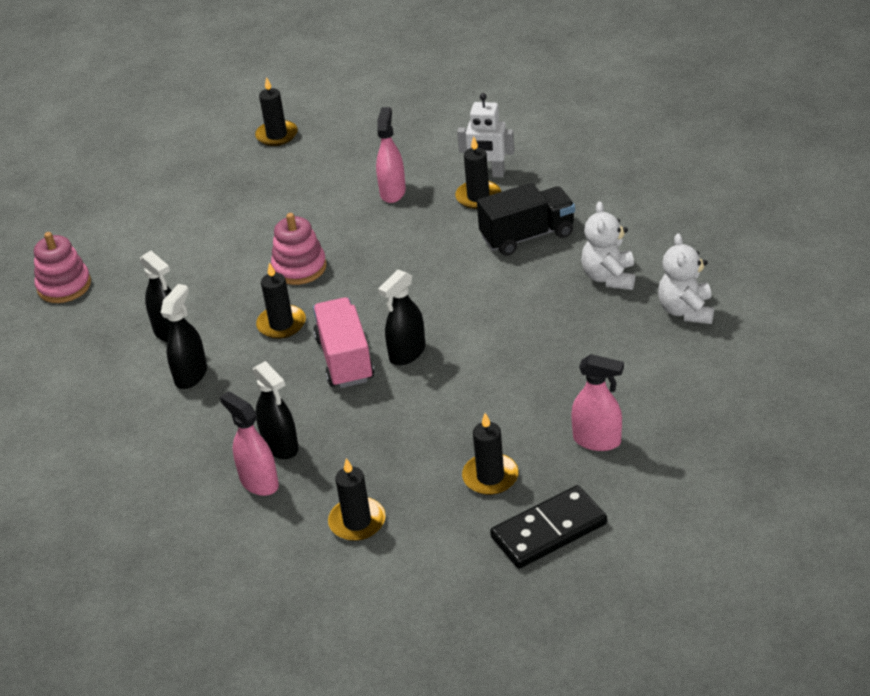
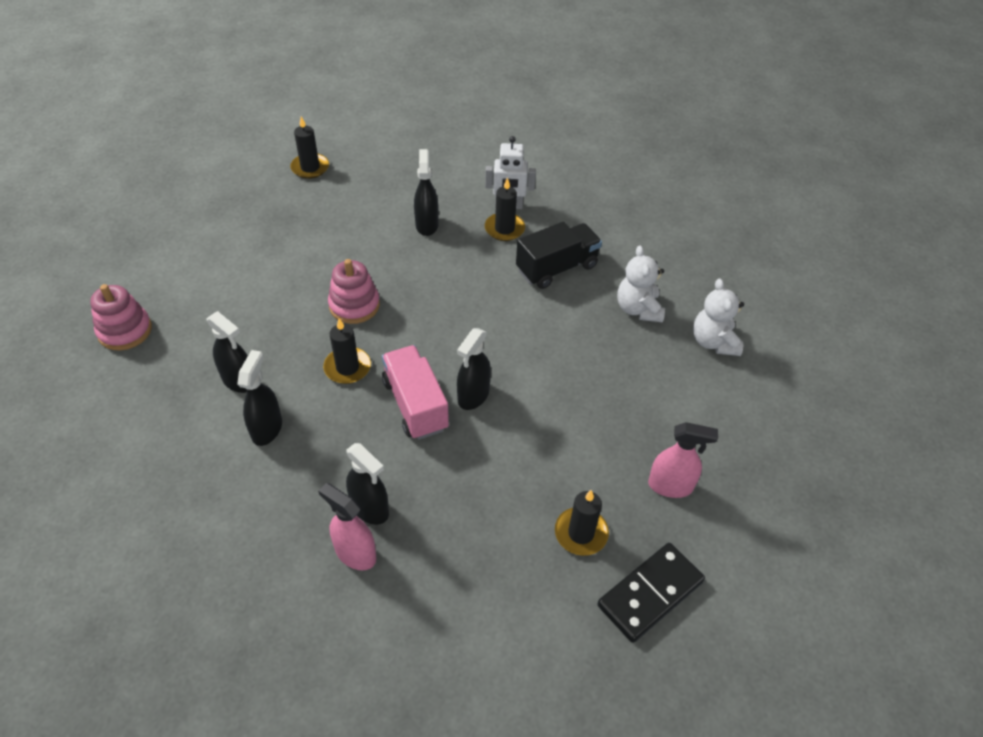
camera: 15 degrees left, 10 degrees up
(357, 522) = (462, 595): black candle -> none
(393, 192) = (427, 225): pink spray bottle -> black spray bottle

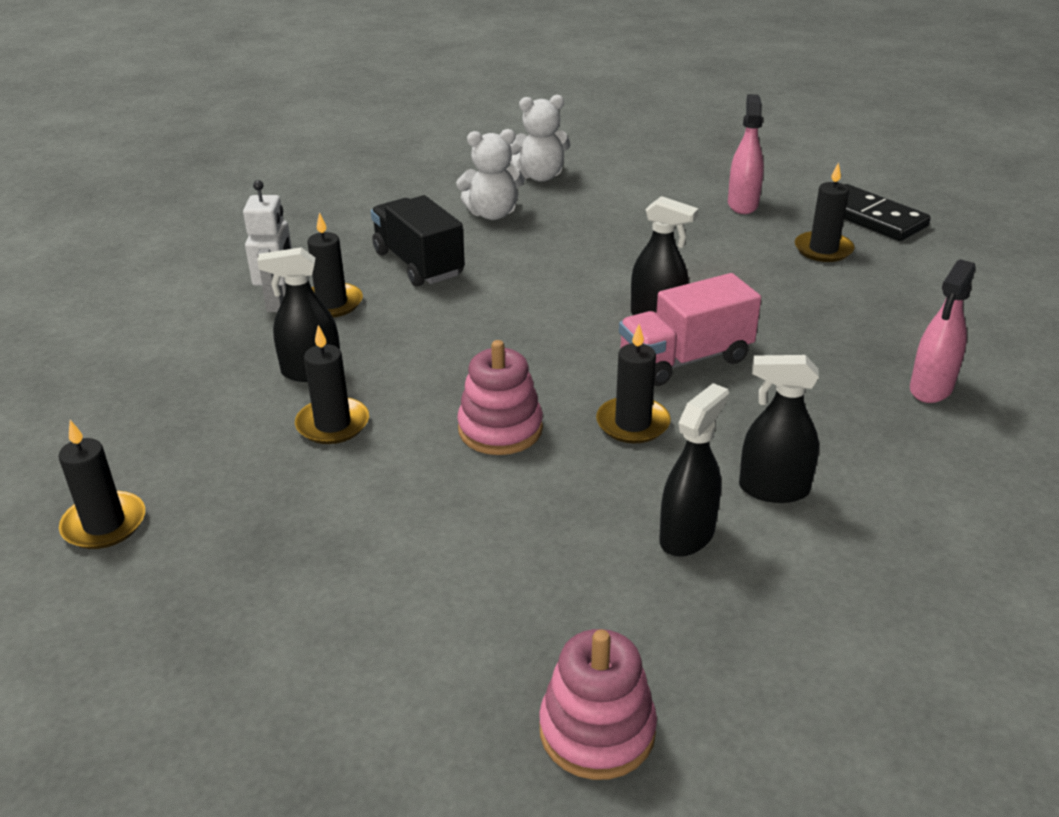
camera: 90 degrees left, 15 degrees down
(370, 508) = (862, 383): black spray bottle -> none
(373, 236) = (333, 424): none -> black candle

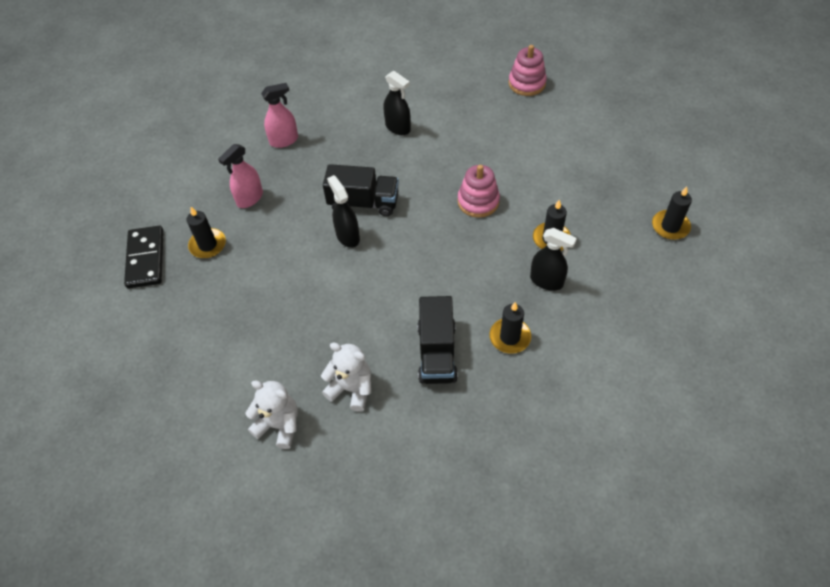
camera: 145 degrees left, 20 degrees up
(279, 301) = (540, 356): white robot -> none
(633, 423) = (420, 179): black candle -> none
(685, 360) = (363, 203): pink truck -> black truck
(687, 536) = (446, 124): black spray bottle -> none
(742, 204) = (194, 311): pink spray bottle -> pink spray bottle (249, 198)

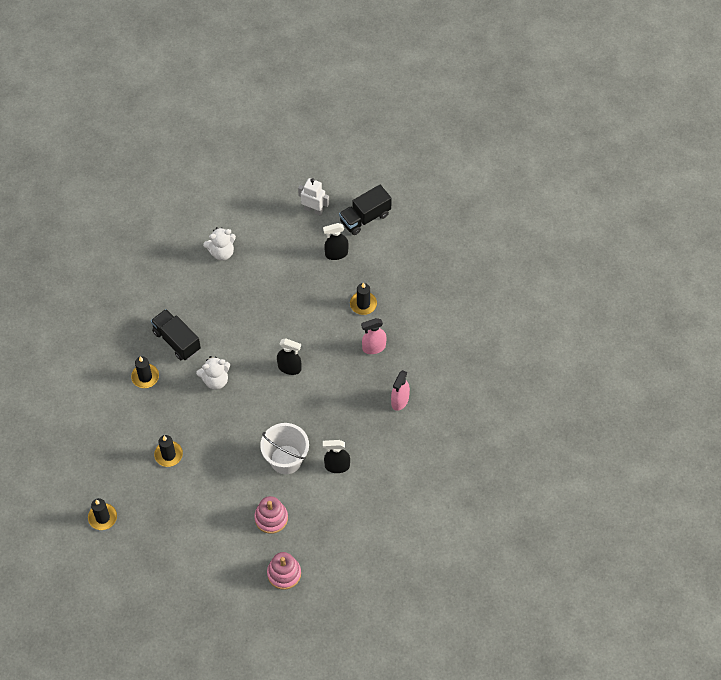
camera: 135 degrees right, 5 degrees up
(122, 393) = (313, 210): none -> white robot
(145, 259) = (387, 272): black domino -> none
(249, 198) = (373, 347): pink spray bottle -> pink spray bottle turned 105 degrees counterclockwise
(351, 389) = (203, 292): white teddy bear -> white teddy bear (215, 380)
(363, 203) = (302, 395): black truck -> black truck (365, 218)
(438, 161) = (286, 459): none -> white bucket
(478, 201) = (234, 448): pink stacking toy -> pink stacking toy (271, 518)
(546, 281) = (150, 425): black spray bottle -> black spray bottle (336, 254)

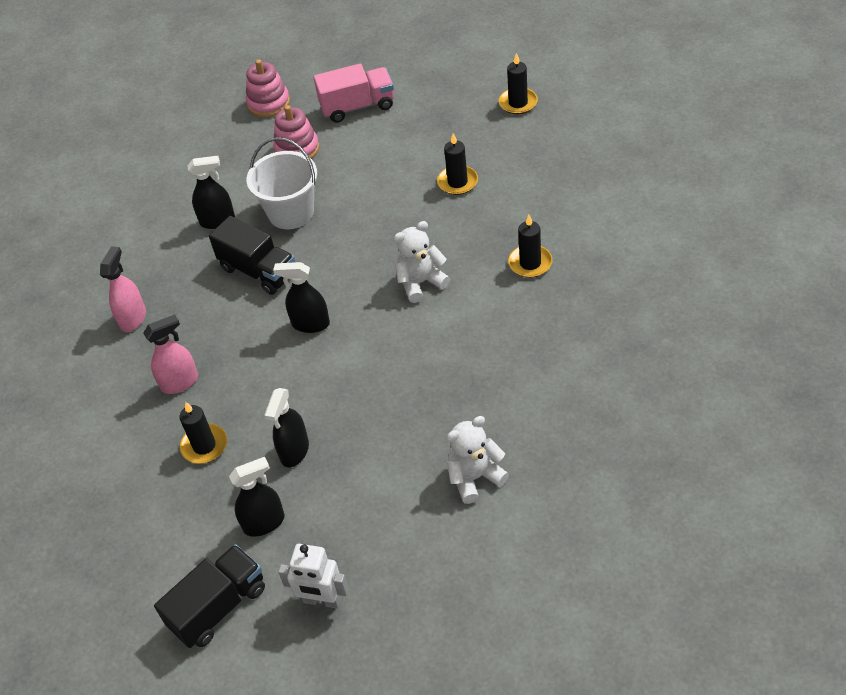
camera: 175 degrees right, 10 degrees down
(177, 341) = (501, 321): black truck -> black truck (258, 271)
(218, 549) = (357, 106): none -> pink truck
(313, 289) = (294, 451): none -> black spray bottle

